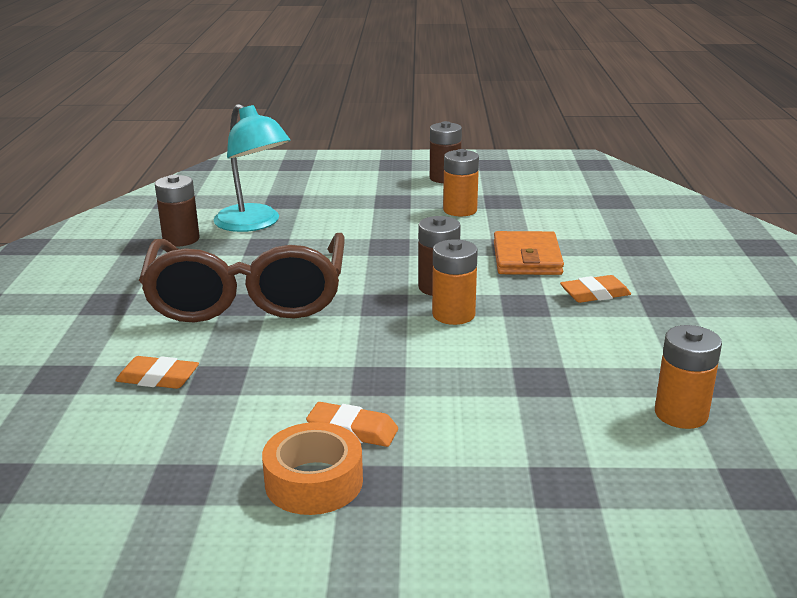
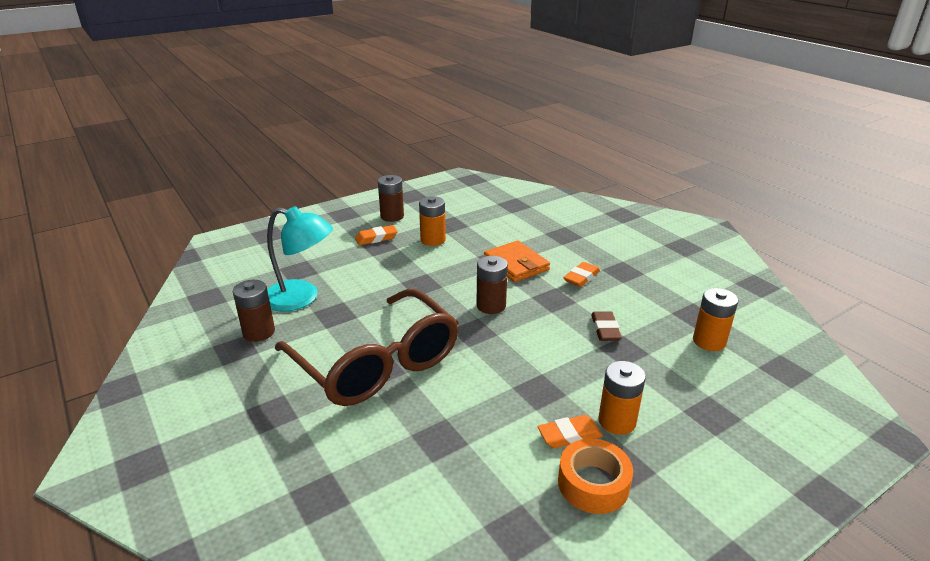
camera: 35 degrees left, 5 degrees up
(158, 378) = (397, 459): orange eraser -> orange eraser (376, 238)
(453, 314) = (524, 323): orange battery -> orange battery (617, 421)
(547, 353) = (605, 329): none -> brown eraser

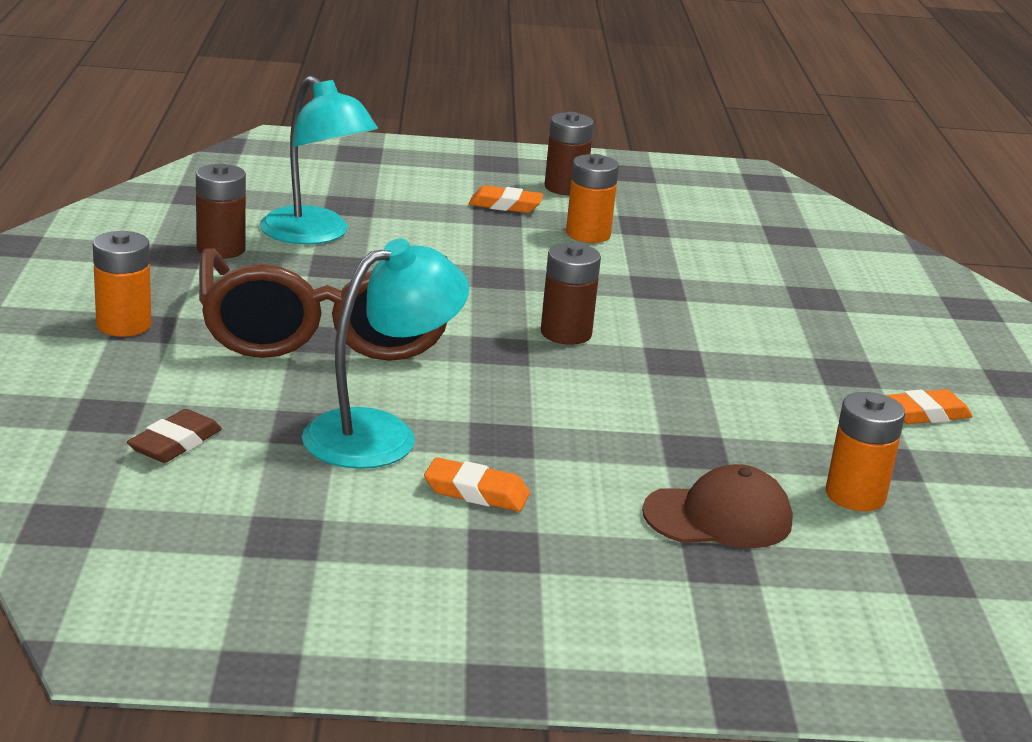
camera: 30 degrees right, 5 degrees down
(482, 422) = (380, 434): none -> turquoise lamp
(516, 264) = (677, 304): orange wallet -> none
(581, 277) = (761, 354): orange eraser -> orange eraser (925, 414)
(593, 484) = (438, 543): orange tape -> none
(605, 329) = (702, 420): brown eraser -> brown eraser (175, 443)
(617, 421) = (564, 508): orange battery -> orange battery (124, 325)
(679, 387) = (718, 517): none -> brown cap

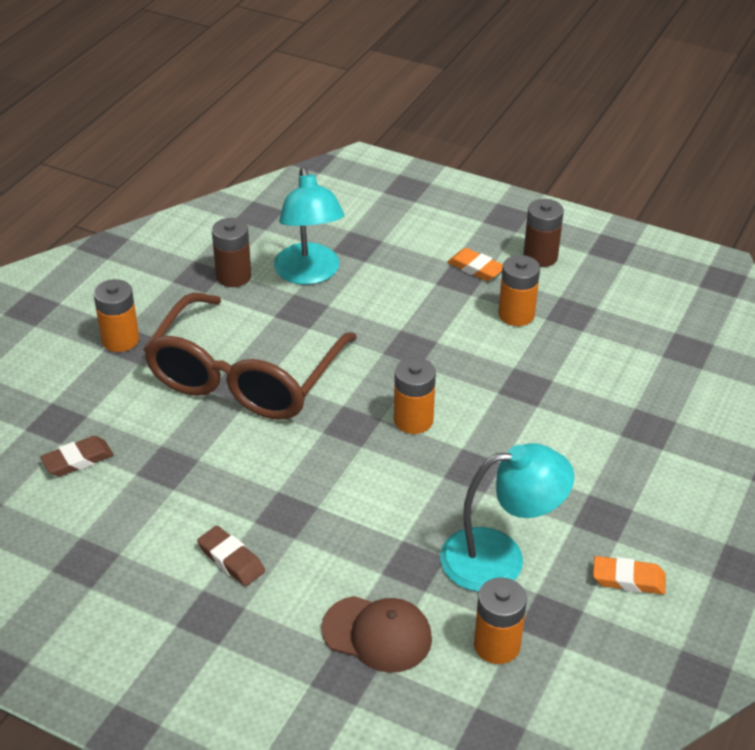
camera: 30 degrees right, 15 degrees up
(380, 434) = (209, 487): turquoise lamp -> turquoise lamp (500, 557)
(476, 492) = (231, 559): orange eraser -> brown eraser
(566, 333) = (413, 420): brown battery -> orange battery

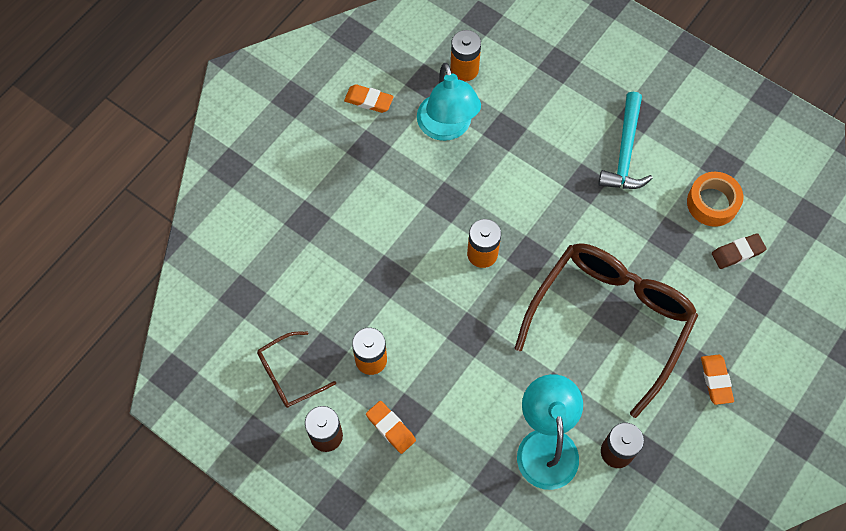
camera: 170 degrees left, 25 degrees up
(106, 511) = (712, 203): none -> orange tape
(120, 340) = (716, 380): orange battery -> orange eraser
(231, 559) = (625, 152): brown eraser -> turquoise hammer
(377, 634) = (536, 87): brown cap -> none
(500, 557) = (447, 128): turquoise lamp -> turquoise lamp turned 105 degrees counterclockwise
(600, 294) = (289, 375): none -> brown glasses

